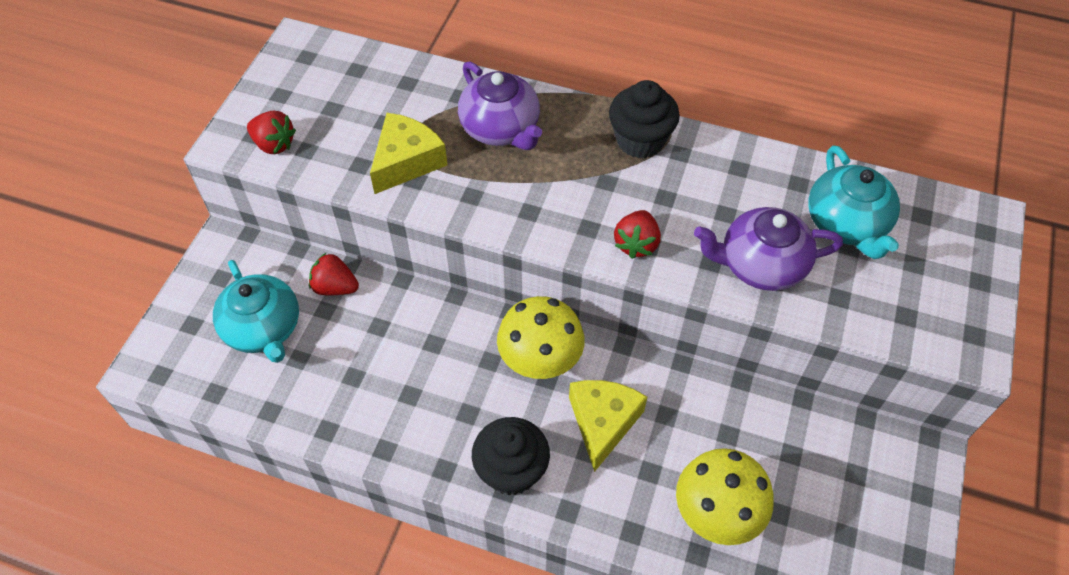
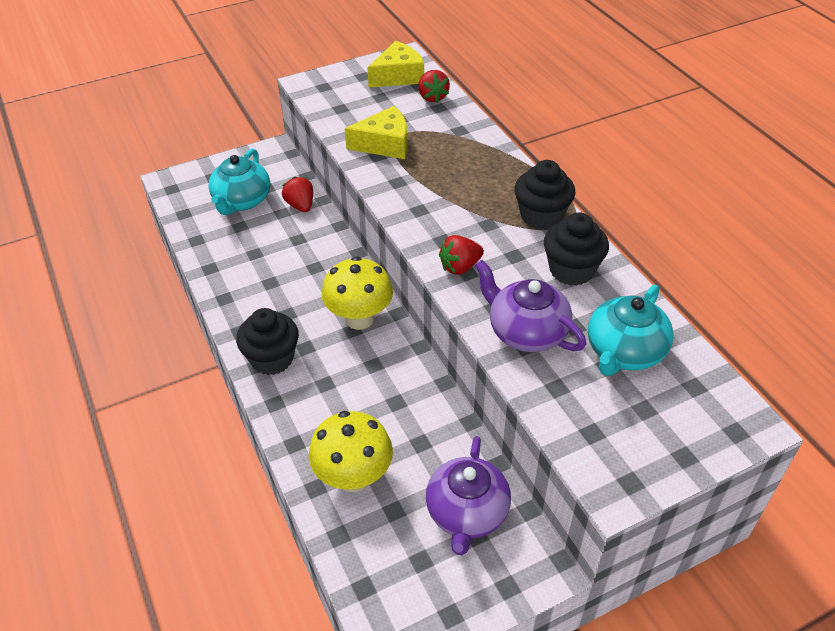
camera: 45 degrees right, 10 degrees down
(274, 144) = (328, 96): red strawberry -> red strawberry (432, 97)
(501, 128) = (461, 159): purple teapot -> purple teapot (467, 513)
(603, 423) = (353, 376): yellow cheese -> yellow cheese (398, 76)
(725, 177) = (571, 270): none -> black cupcake

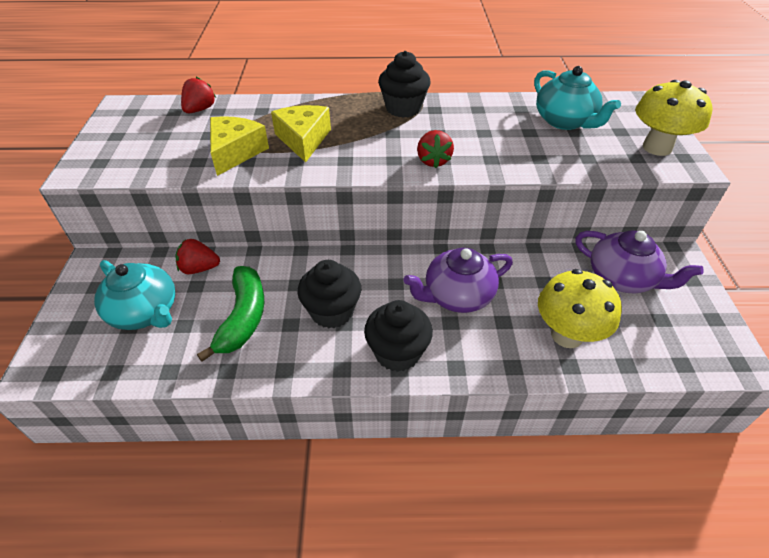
camera: 65 degrees left, 0 degrees up
(263, 253) = (243, 317): none -> green banana
(359, 318) = (385, 274): yellow mushroom -> yellow mushroom (657, 148)
(398, 76) = (145, 117): yellow cheese -> yellow cheese (303, 140)
(432, 97) = (200, 110): red strawberry -> red strawberry turned 75 degrees counterclockwise
(526, 332) = (525, 153): purple teapot -> purple teapot (457, 296)
(571, 270) = (471, 115): black cupcake -> black cupcake (332, 312)

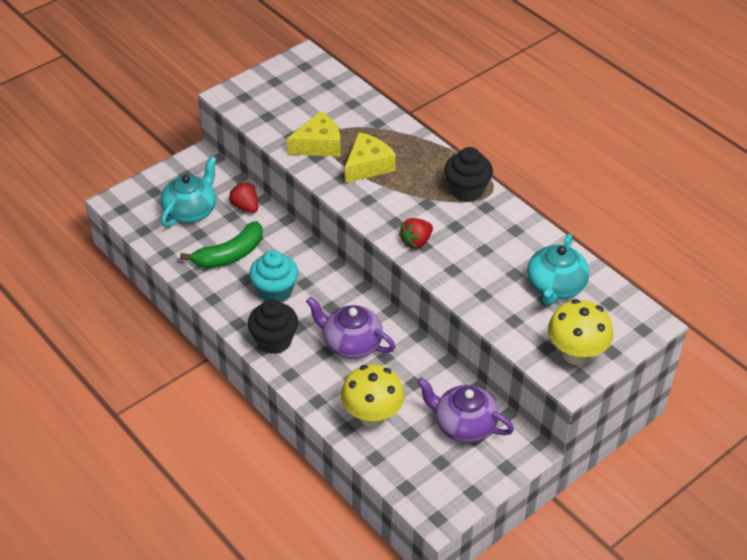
camera: 50 degrees right, 0 degrees up
(145, 312) = (191, 210): turquoise teapot -> turquoise teapot turned 150 degrees counterclockwise
(200, 110) = (344, 94): red strawberry -> none
(332, 312) = (275, 291): black cupcake -> turquoise cupcake
(622, 278) = (463, 425): purple teapot -> purple teapot turned 120 degrees clockwise

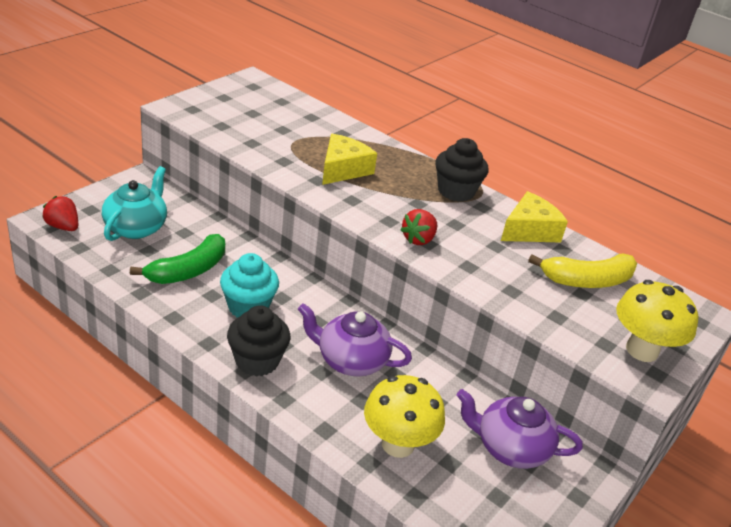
camera: 15 degrees left, 10 degrees down
(245, 207) = (199, 223): red strawberry -> red strawberry (63, 226)
(318, 145) = (284, 151): yellow cheese -> yellow cheese (529, 230)
(555, 287) = (587, 281): turquoise teapot -> yellow banana

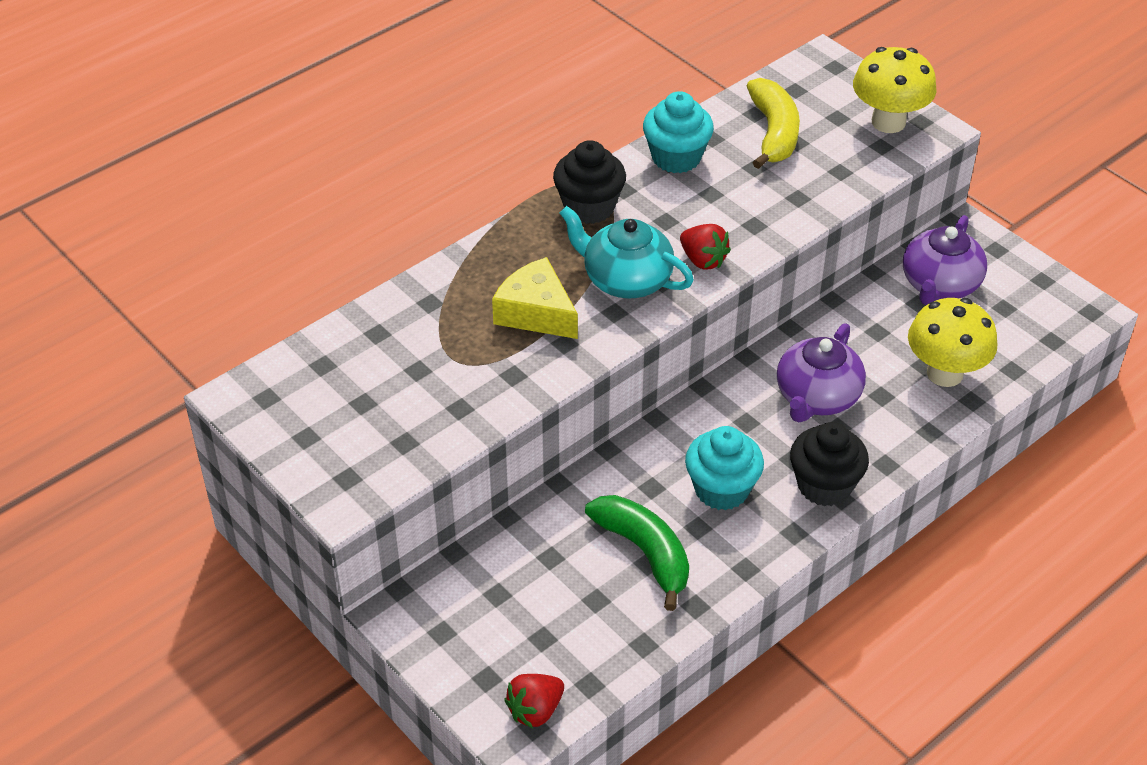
camera: 75 degrees left, 10 degrees up
(136, 227) = (538, 616): turquoise teapot -> turquoise teapot (626, 279)
(529, 230) = (676, 157): yellow cheese -> turquoise cupcake

